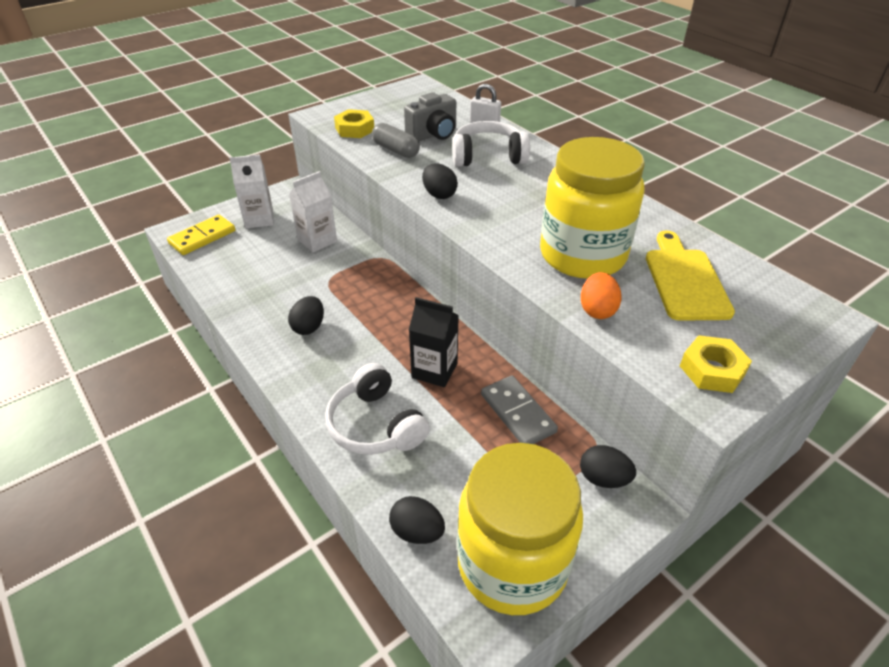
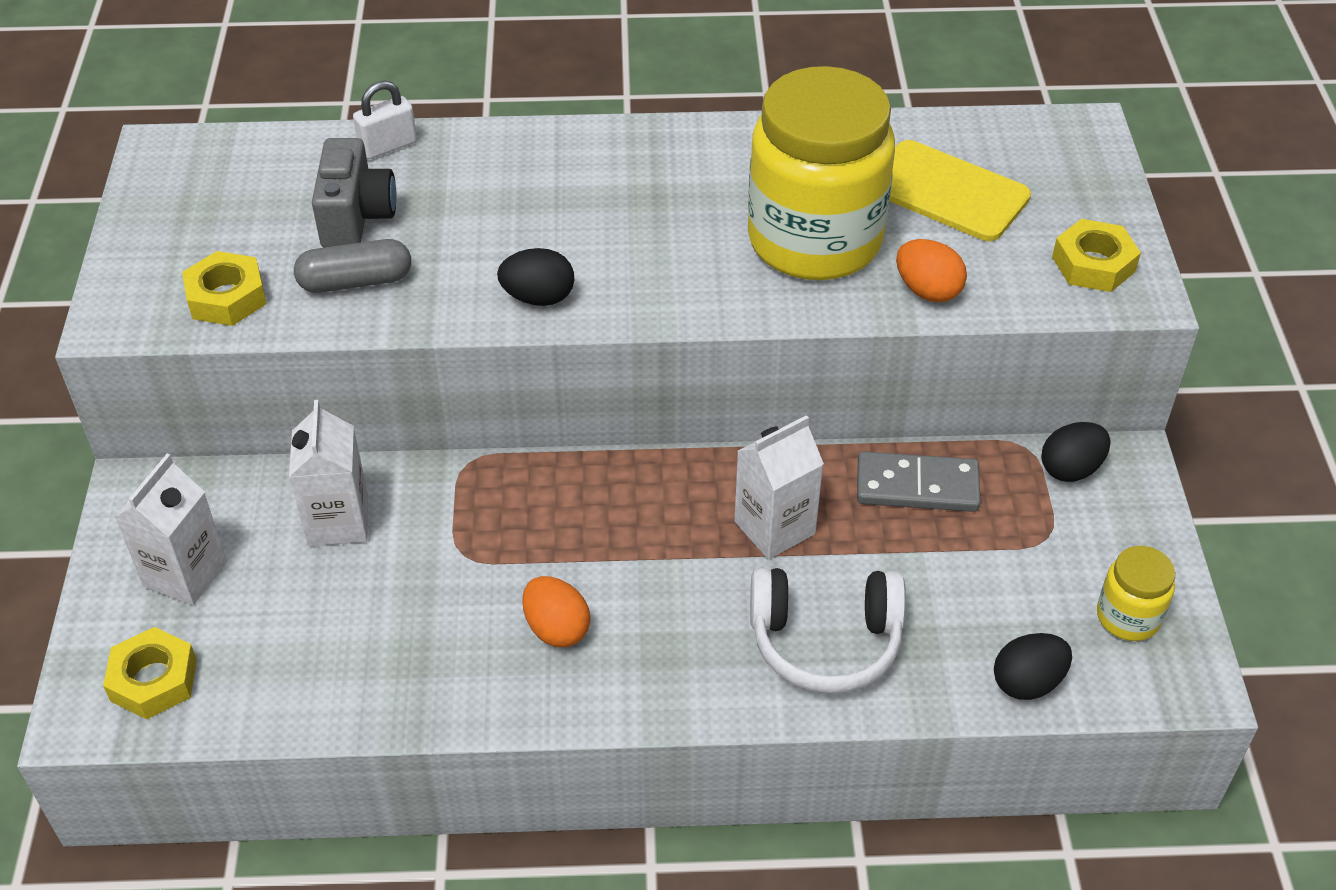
camera: 55 degrees left, 5 degrees up
(202, 237) = (153, 680): yellow domino -> yellow nut
(309, 327) = (556, 628): black egg -> orange egg
(434, 370) = (774, 528): black carton -> white carton
(488, 156) = (489, 195): white headphones -> none
(512, 564) = (1128, 617): yellow jar -> yellow jar, size x0.44

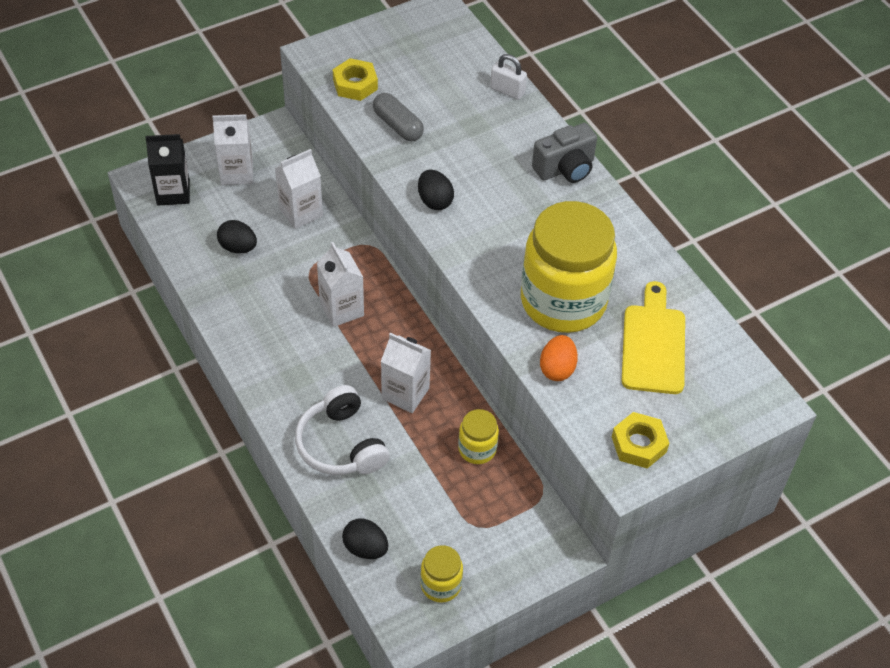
camera: 60 degrees right, 5 degrees up
(153, 680) = (173, 192): yellow nut -> black carton
(356, 217) = (444, 104): grey camera -> grey camera (565, 168)
(556, 628) = (285, 327): orange egg -> none
(569, 543) = (341, 309): none -> white carton
(917, 486) = (477, 449): grey domino -> yellow jar
(1070, 469) = (539, 522): black egg -> black egg (238, 247)

